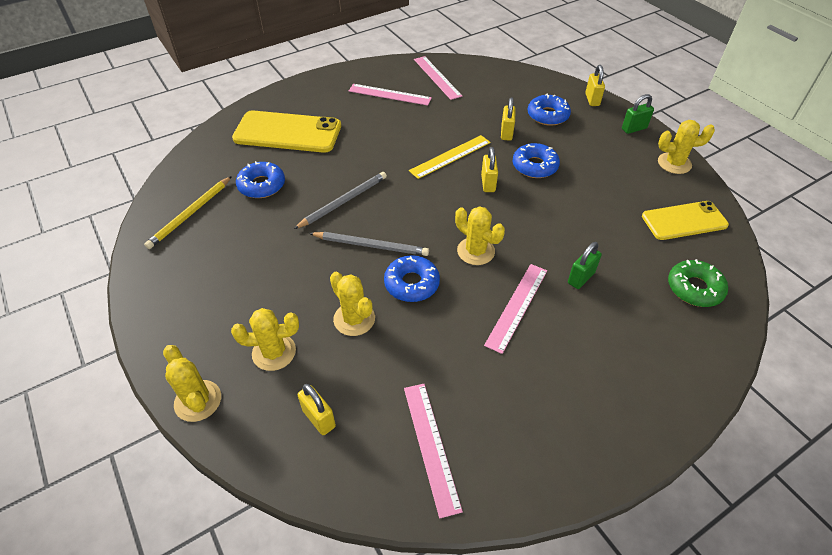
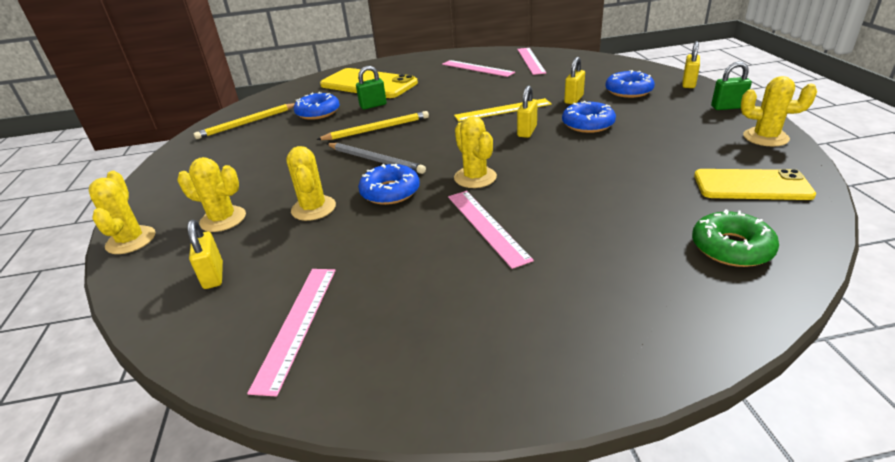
camera: 25 degrees right, 15 degrees down
(343, 202) = (376, 129): grey pencil -> yellow pencil
(516, 306) = (486, 226): pink ruler -> pink ruler turned 75 degrees counterclockwise
(581, 278) = (580, 215): green padlock -> green padlock (373, 105)

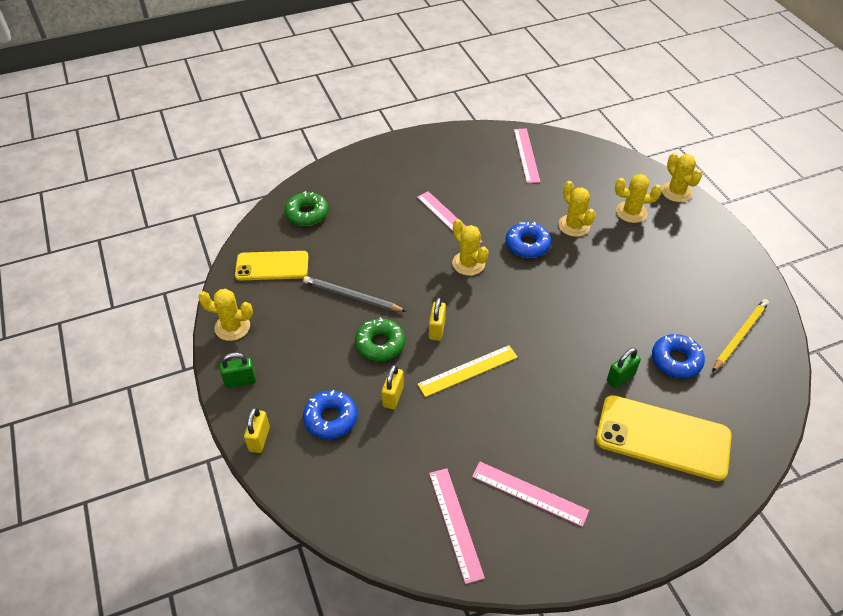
camera: 165 degrees right, 15 degrees up
(213, 275) = (595, 174): yellow padlock -> none
(375, 160) = (560, 280): grey pencil -> grey pencil (352, 296)
(376, 129) = (587, 328): yellow pencil -> none
(588, 124) = (380, 344): blue donut -> green donut

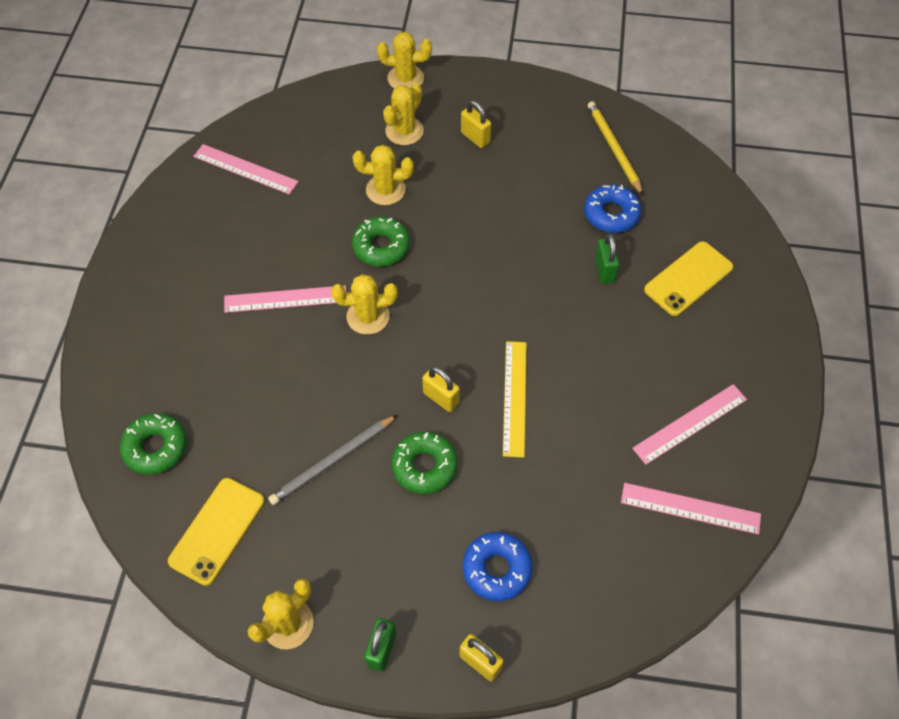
camera: 60 degrees left, 10 degrees up
(393, 396) = (504, 489): yellow padlock -> yellow padlock (475, 137)
(527, 245) = (381, 246): blue donut -> green donut
(662, 437) = (688, 278): yellow phone -> yellow phone, size x0.67

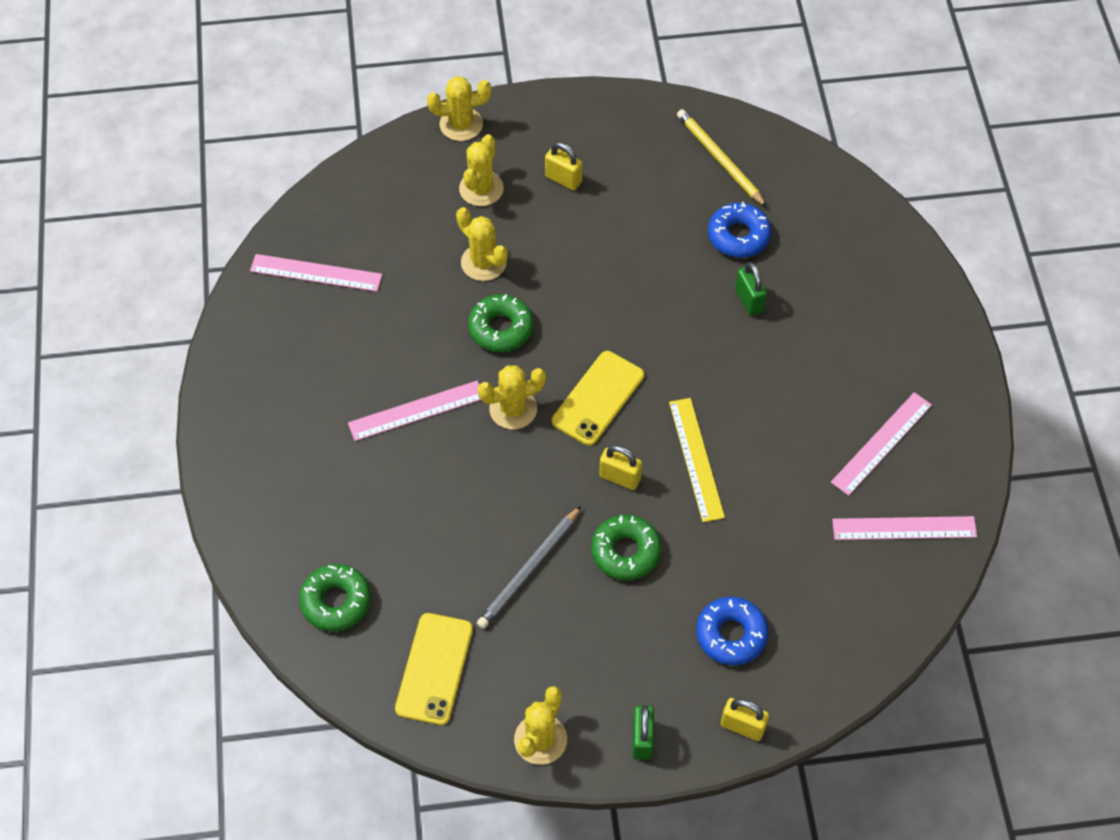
camera: 15 degrees left, 0 degrees up
(385, 190) = (483, 262): yellow cactus -> yellow cactus turned 60 degrees clockwise
(688, 278) = (839, 290): yellow phone -> yellow phone (598, 398)

